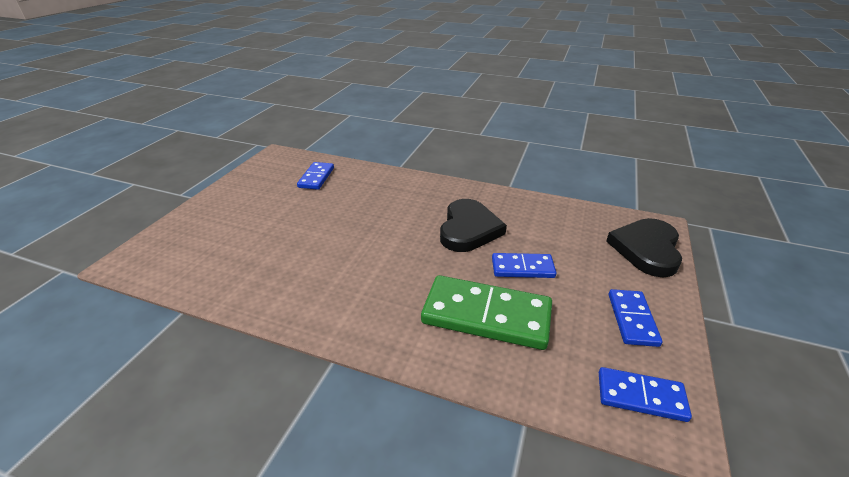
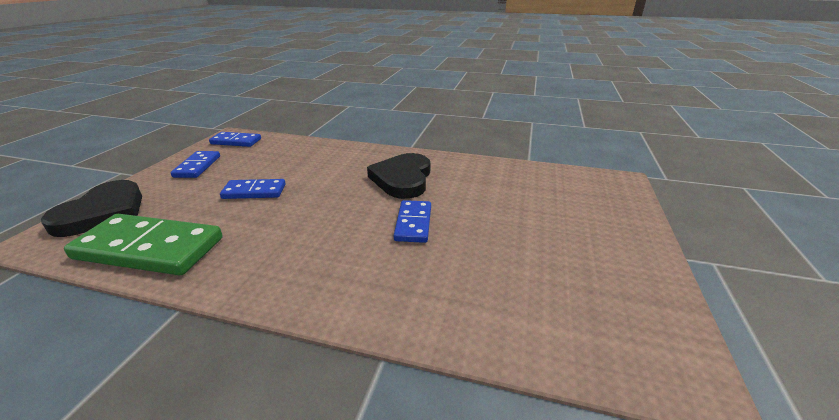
camera: 175 degrees right, 5 degrees down
(316, 177) = (531, 302): blue domino -> blue domino (413, 223)
(468, 229) = (289, 224): black heart -> black heart (402, 179)
(486, 315) = (305, 164): green domino -> green domino (149, 249)

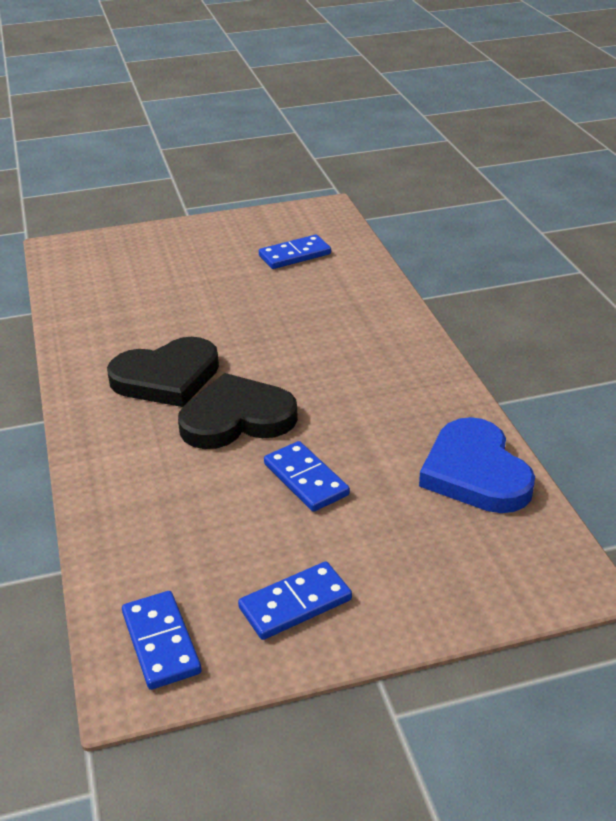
camera: 120 degrees left, 5 degrees up
(103, 212) = (482, 580): black heart -> black heart (237, 418)
(149, 249) = (475, 472): green domino -> blue heart
(413, 223) = (261, 334): blue domino -> blue domino (295, 255)

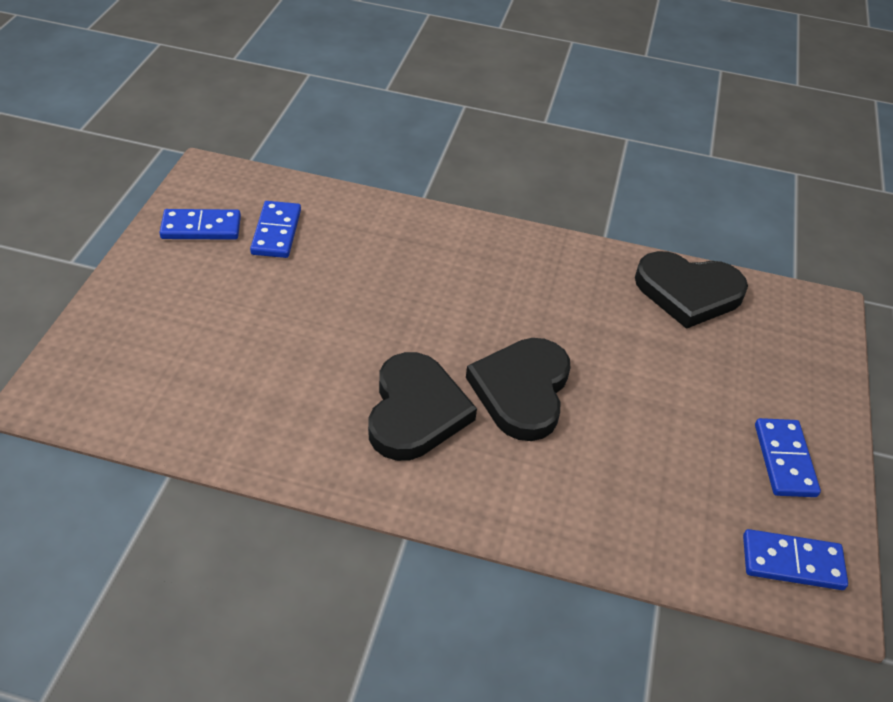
camera: 65 degrees left, 10 degrees up
(305, 479) = (638, 386): blue domino -> blue domino (201, 228)
(475, 472) = (688, 292): blue heart -> black heart

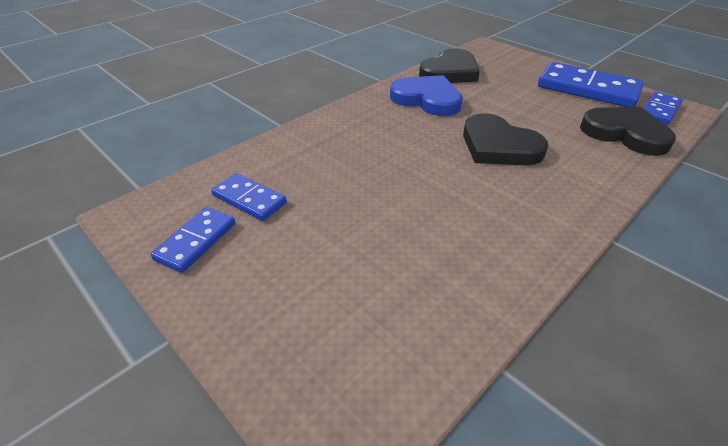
camera: 55 degrees left, 5 degrees down
(415, 411) = (496, 193): black heart -> black heart (625, 133)
(584, 293) = (427, 99): none -> blue heart
(784, 460) = (587, 89): blue domino -> blue domino, size x1.80

